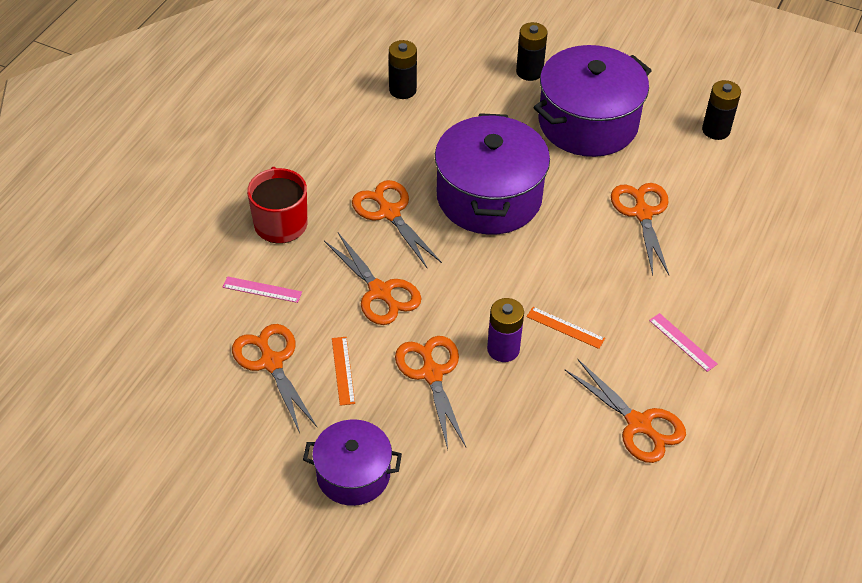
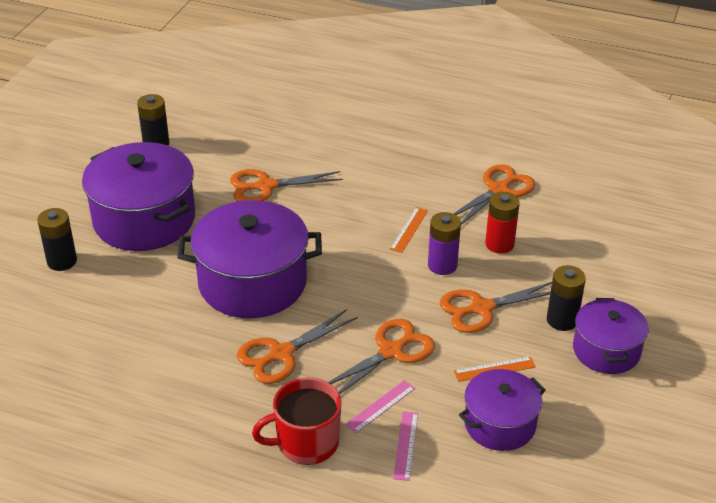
camera: 95 degrees left, 10 degrees down
(271, 362) = (499, 424): orange scissors -> purple pot
(402, 90) = (84, 359): black battery -> black battery (562, 320)
(536, 407) = (499, 244): none -> red battery
(682, 342) = (410, 167): pink ruler -> pink ruler (380, 406)

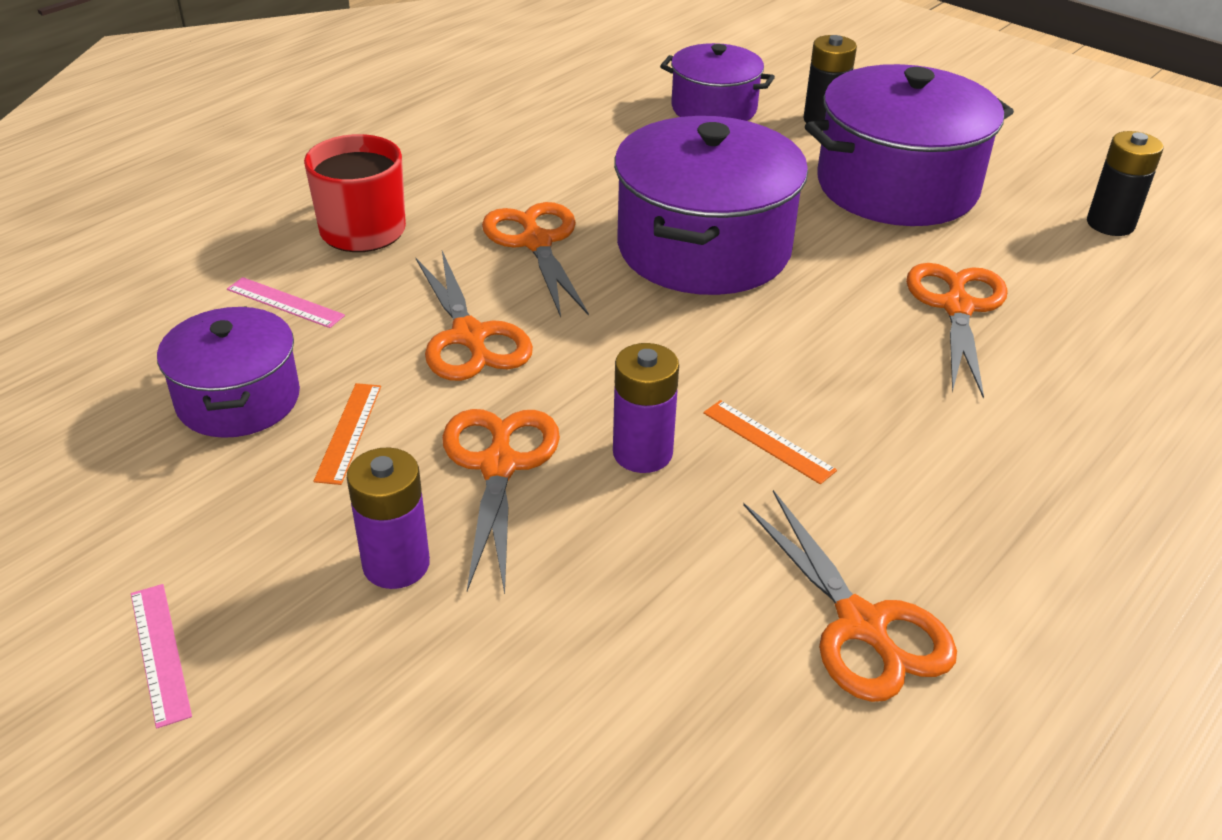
camera: 110 degrees right, 0 degrees up
(380, 406) = (371, 300): pink ruler -> pink ruler (159, 653)
(499, 244) = (667, 555): red battery -> none
(562, 320) = (396, 564): black battery -> purple battery
(606, 350) = (274, 597): purple pot -> purple pot (714, 108)

